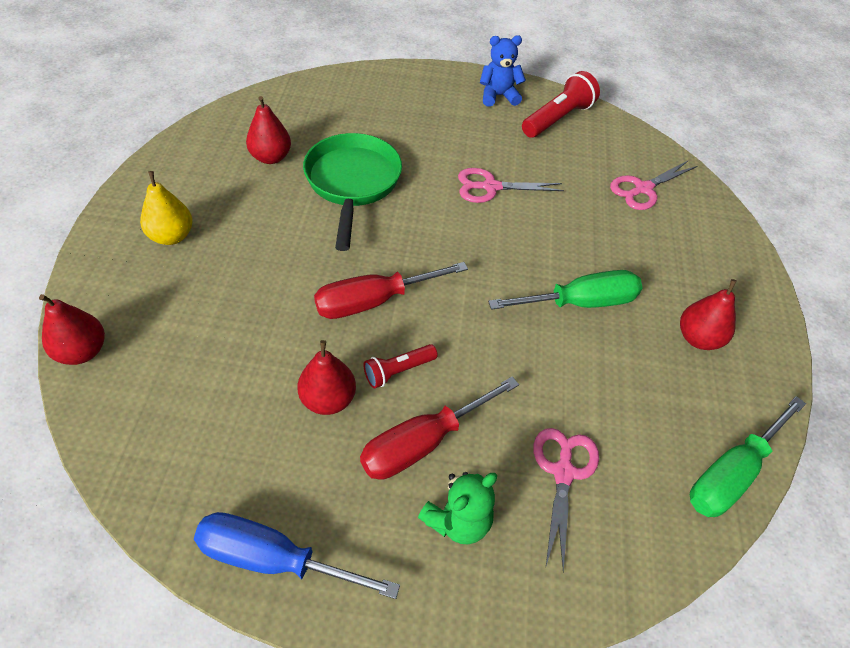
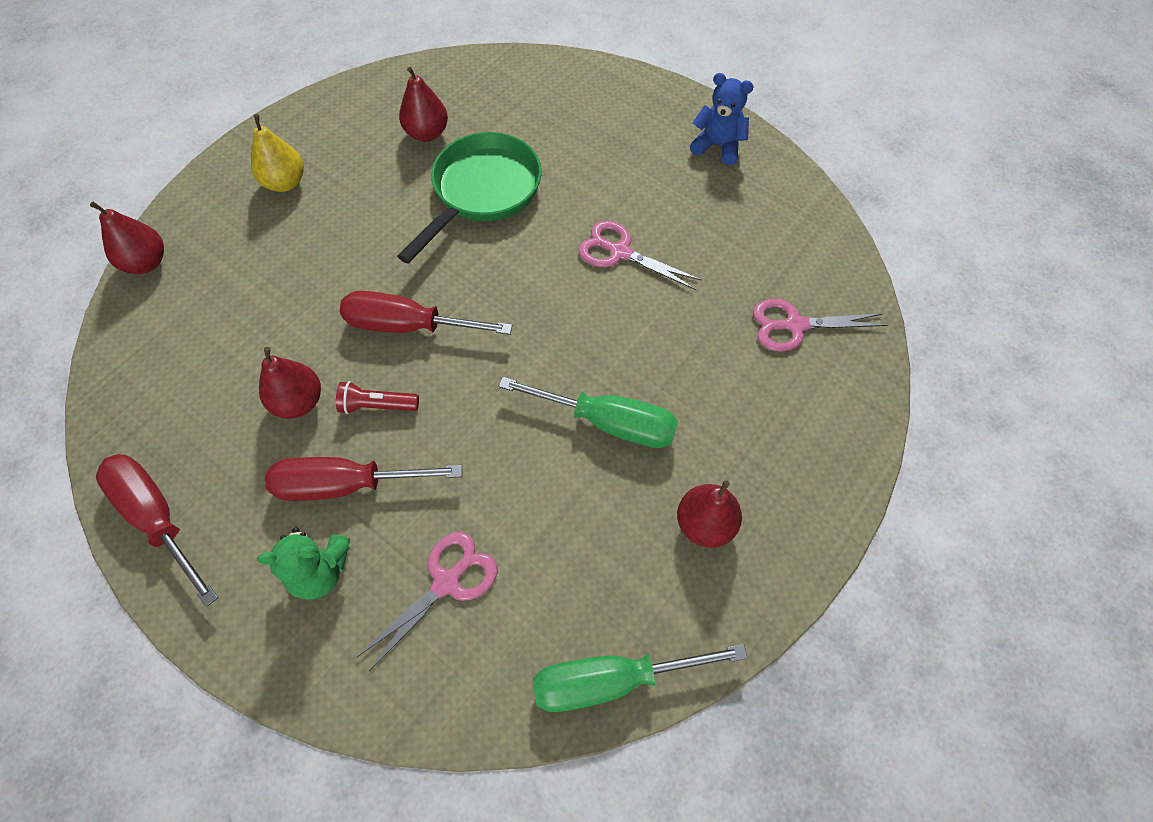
camera: 35 degrees right, 10 degrees up
(274, 559) = (158, 518): blue screwdriver -> red screwdriver
(558, 119) = (765, 199): red flashlight -> none

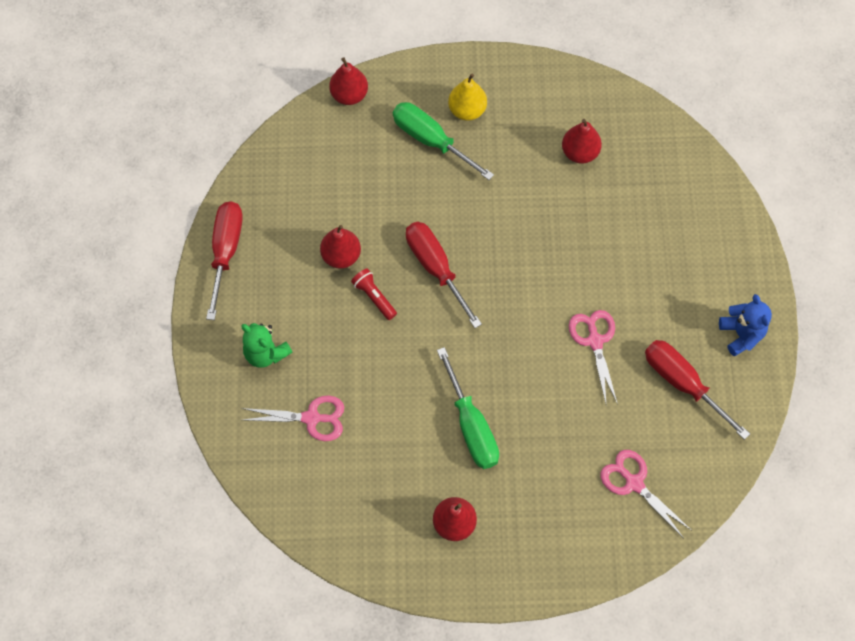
camera: 50 degrees right, 5 degrees up
(346, 485) = (318, 323): red screwdriver -> red screwdriver (683, 383)
(482, 192) = (565, 225): green pan -> none
(612, 680) = (331, 538): green screwdriver -> green screwdriver (431, 140)

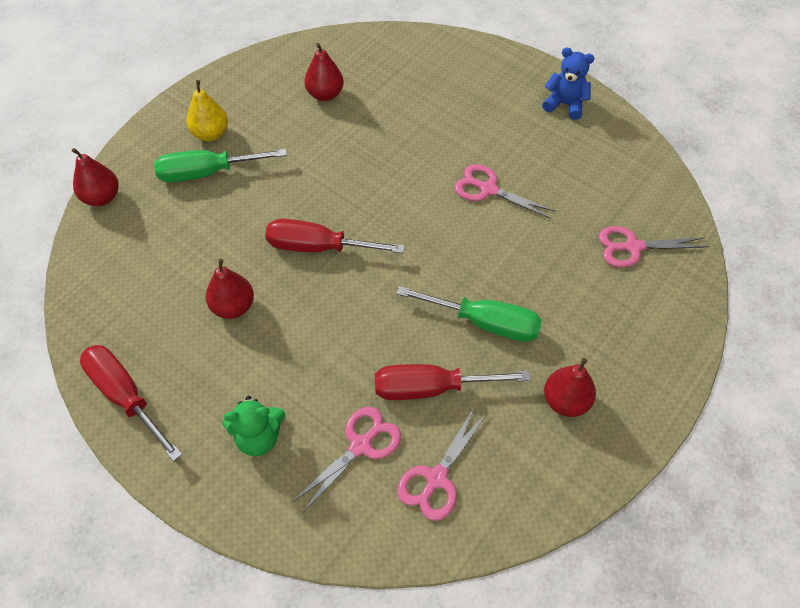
camera: 50 degrees left, 10 degrees down
(328, 481) = (436, 478): none -> pink scissors
(374, 297) = (297, 309): red flashlight -> none
(683, 383) = (574, 162): red screwdriver -> red screwdriver (431, 388)

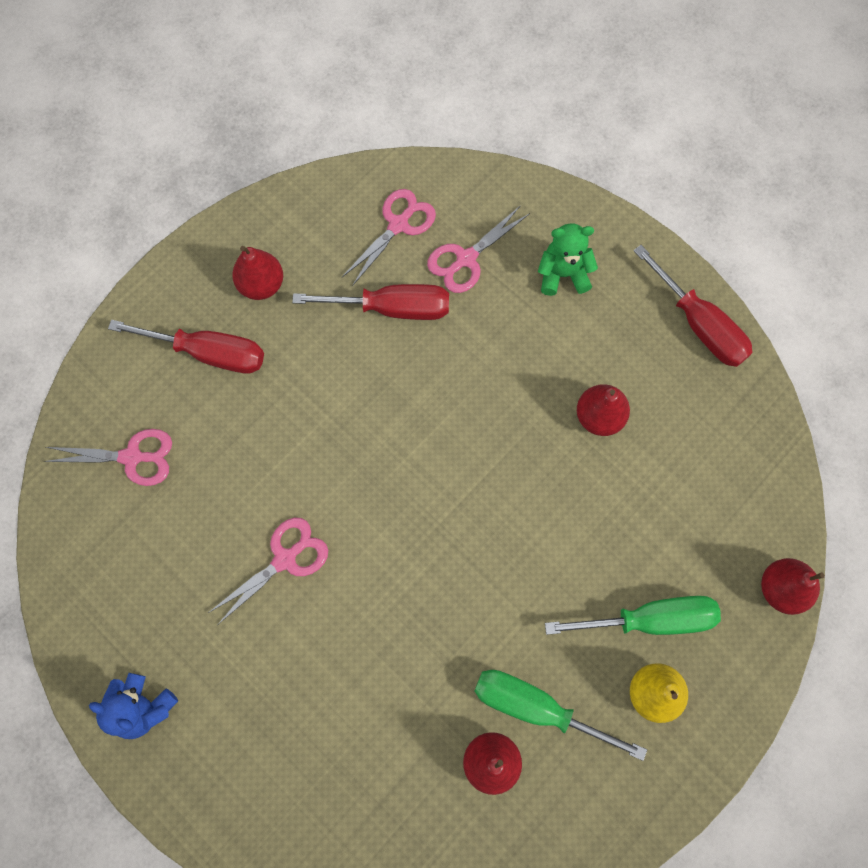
camera: 175 degrees left, 15 degrees up
(319, 247) = (503, 488): red screwdriver -> red screwdriver (208, 353)
(484, 323) = (325, 375): green screwdriver -> green screwdriver (536, 708)
(488, 189) = (285, 559): pink scissors -> pink scissors turned 75 degrees counterclockwise

